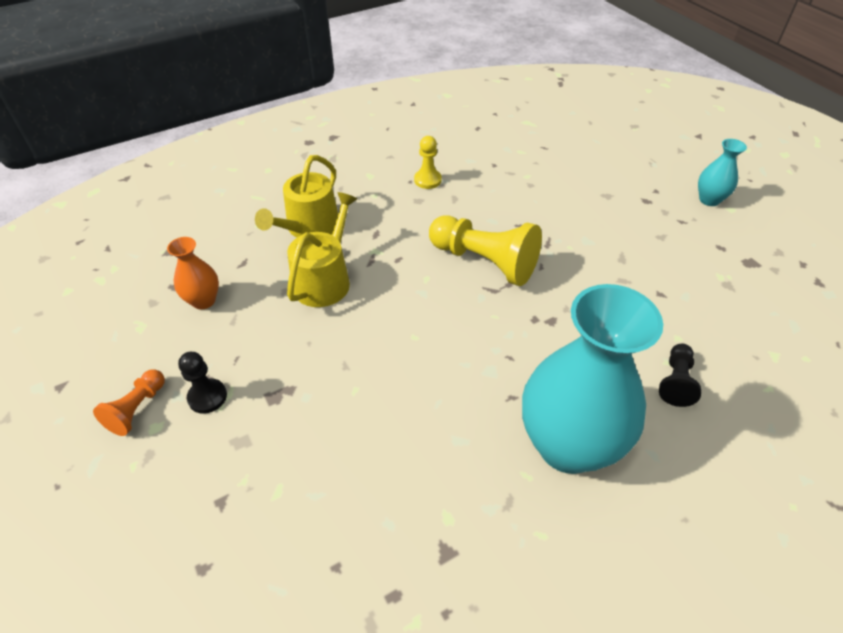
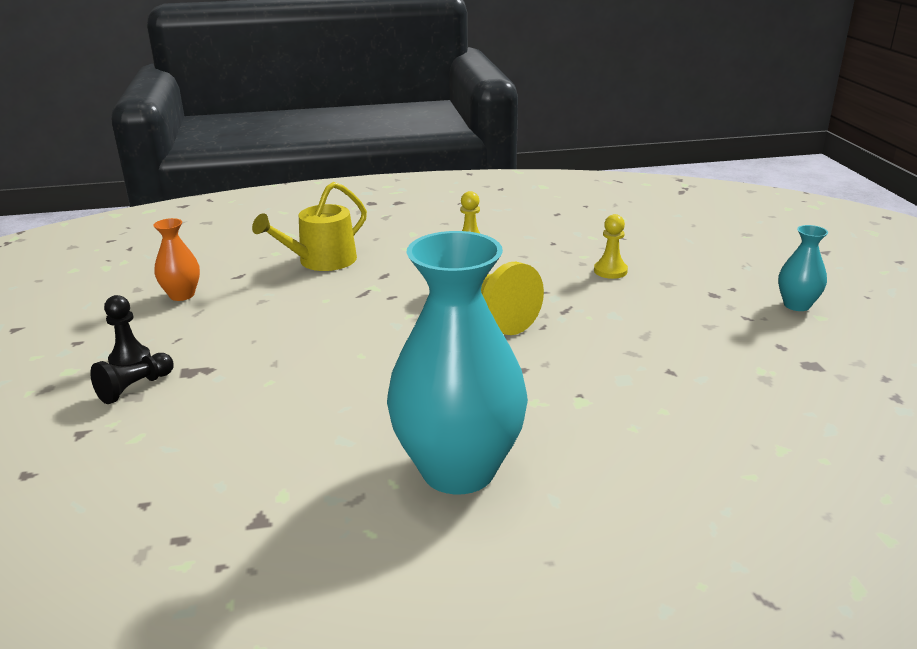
camera: 20 degrees right, 20 degrees down
(137, 409) = (64, 356): orange pawn -> none
(325, 279) = (306, 299): yellow watering can -> none
(557, 189) = (610, 271): none -> yellow pawn
(675, 382) = (631, 446): black pawn -> black pawn (135, 388)

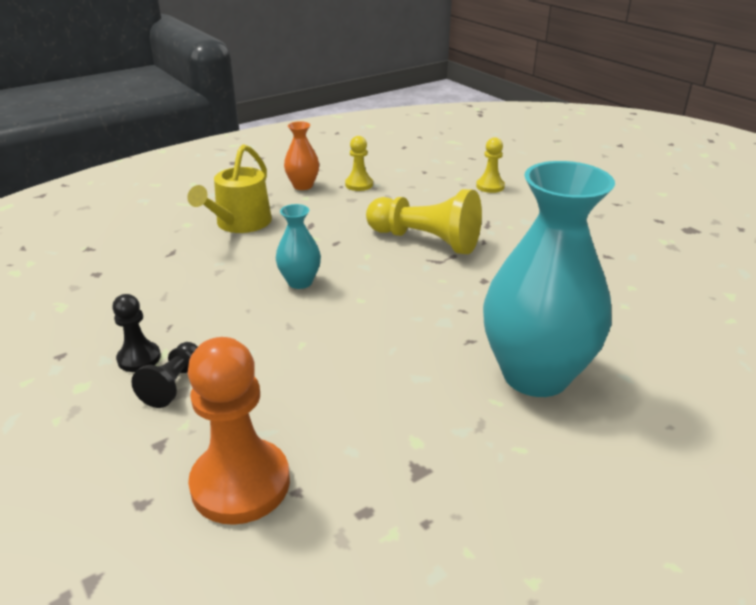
camera: 25 degrees left, 5 degrees up
(108, 483) = (240, 483): none -> orange pawn
(182, 295) = (130, 283): orange vase -> orange vase (303, 186)
(796, 305) = (640, 188): turquoise vase -> turquoise vase (300, 282)

